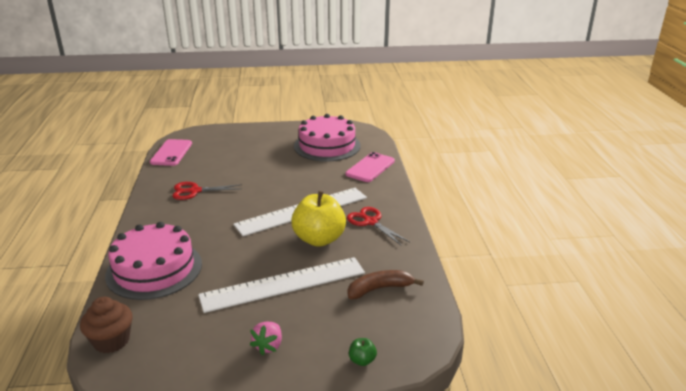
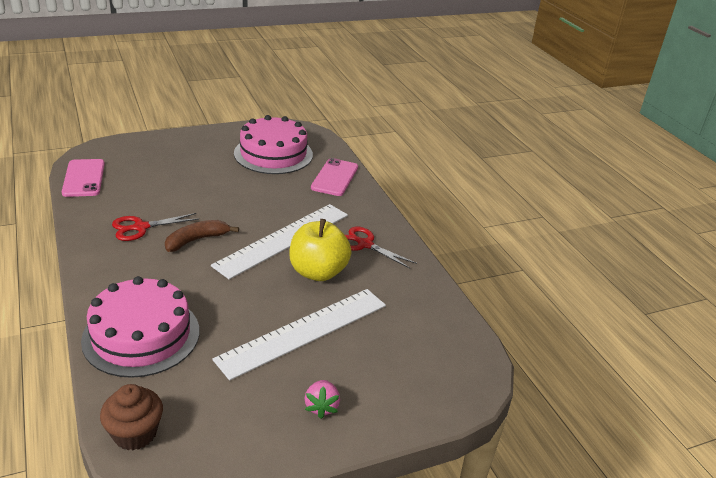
camera: 20 degrees left, 5 degrees up
(362, 360) = (426, 405): green apple -> none
(379, 289) = (409, 322): brown banana -> brown banana (197, 240)

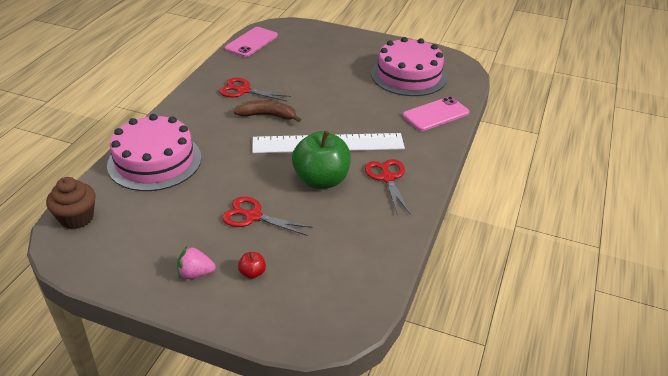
camera: 45 degrees right, 5 degrees up
(304, 331) = (253, 216): white ruler -> red scissors
(318, 272) = (321, 180): yellow apple -> green apple
(321, 407) = (195, 273): pink strawberry -> pink strawberry turned 45 degrees clockwise
(365, 376) = (252, 273): none -> red apple

